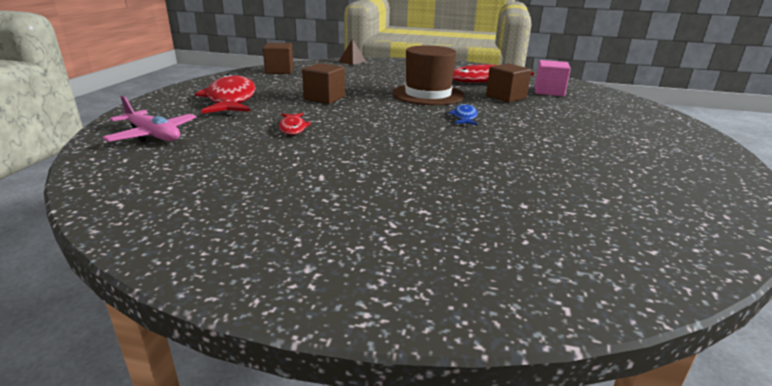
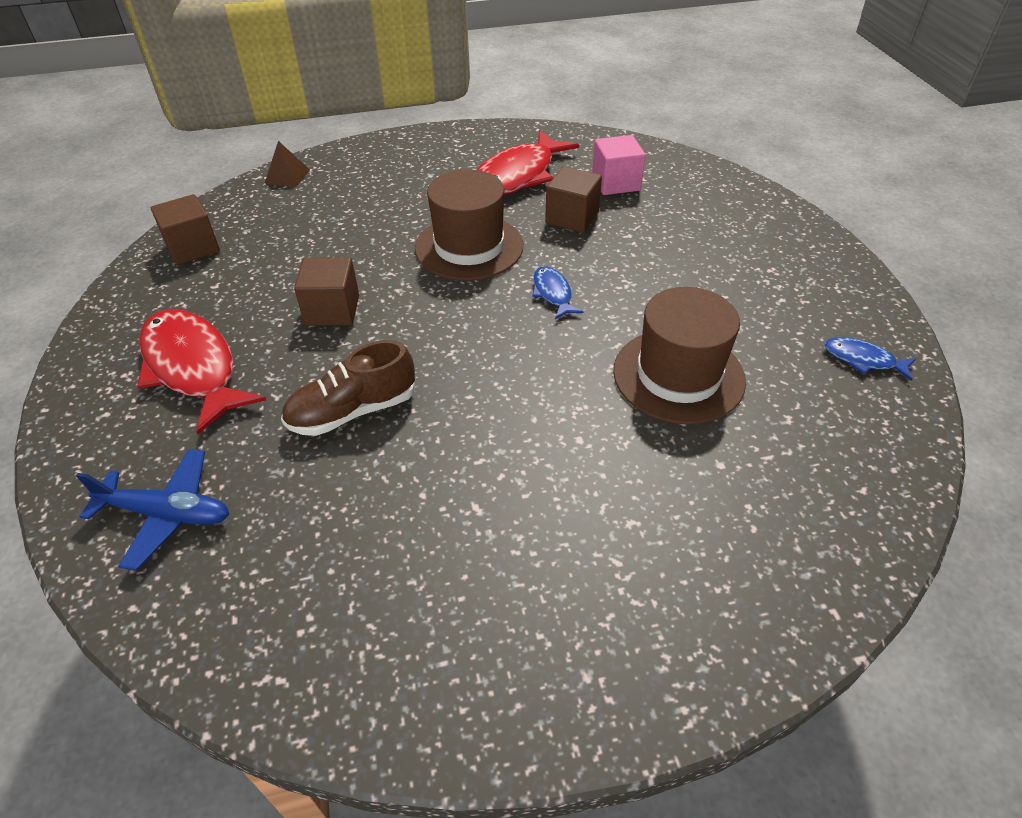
camera: 25 degrees left, 20 degrees up
(153, 135) = (167, 514): pink plane -> blue plane
(293, 128) = (353, 411): red fish -> brown shoe
(525, 162) = (678, 375): none -> brown hat
(701, 190) = (863, 360): none -> blue fish

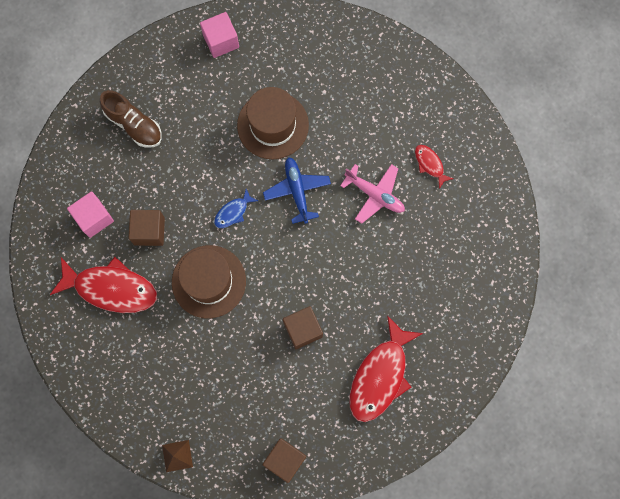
camera: 115 degrees left, 30 degrees up
(167, 514) = (465, 318): blue plane -> blue plane (297, 191)
(353, 411) = (370, 272): brown shoe -> brown shoe (134, 125)
(479, 467) = (375, 195): none -> pink plane
(488, 581) = (430, 164): none -> red fish
(863, 360) = (221, 41): blue fish -> pink cube

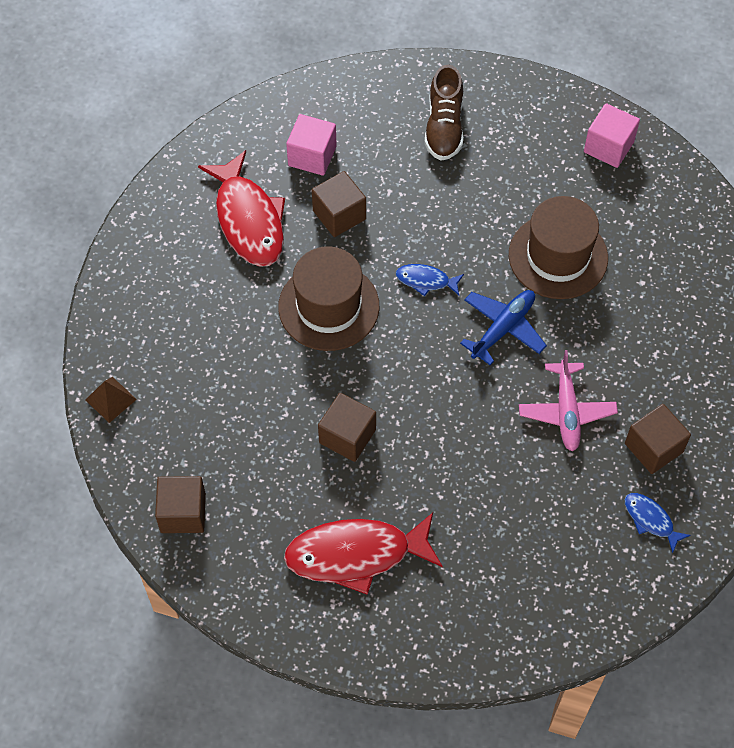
camera: 55 degrees right, 15 degrees down
(430, 164) = (653, 448): red fish -> brown cube
(471, 198) = (650, 520): none -> blue fish

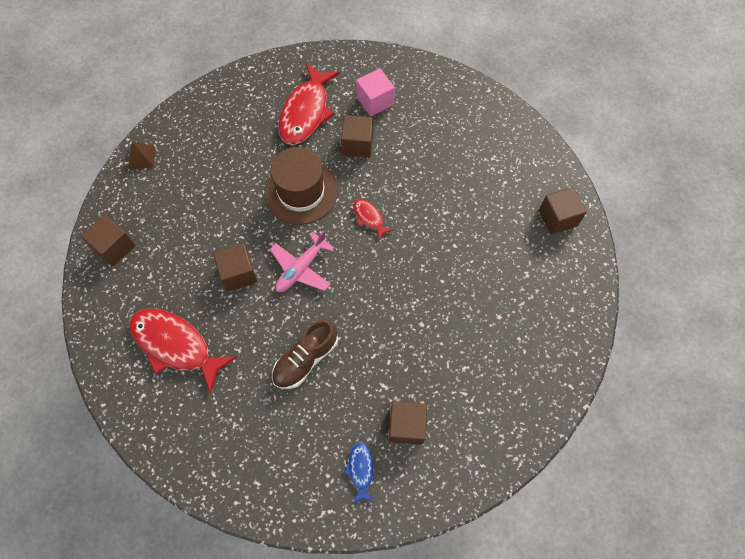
camera: 40 degrees right, 5 degrees up
(426, 280) = (369, 217): blue fish -> red fish
(444, 127) = (466, 136): brown shoe -> brown shoe (305, 359)
(503, 328) = (386, 279): blue plane -> none
(558, 256) = (461, 261): brown hat -> none
(566, 411) = (375, 360): pink plane -> pink plane (301, 268)
(608, 147) = (558, 218): pink cube -> brown cube

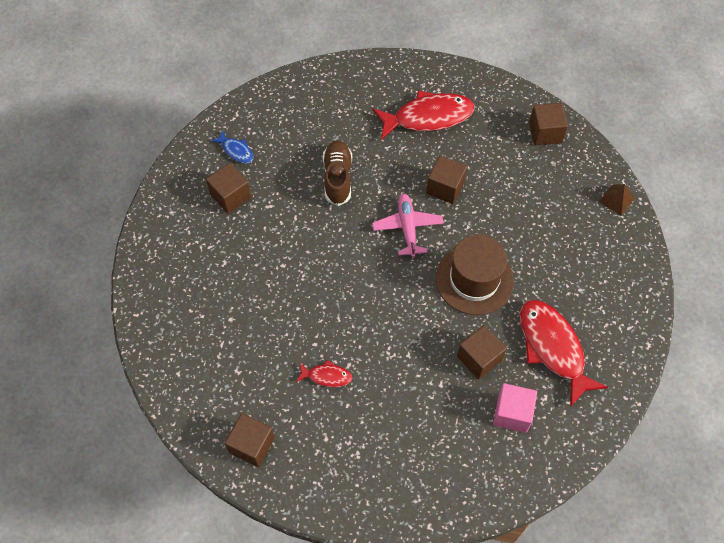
camera: 135 degrees right, 5 degrees down
(369, 217) = (402, 306): red fish -> red fish (326, 376)

